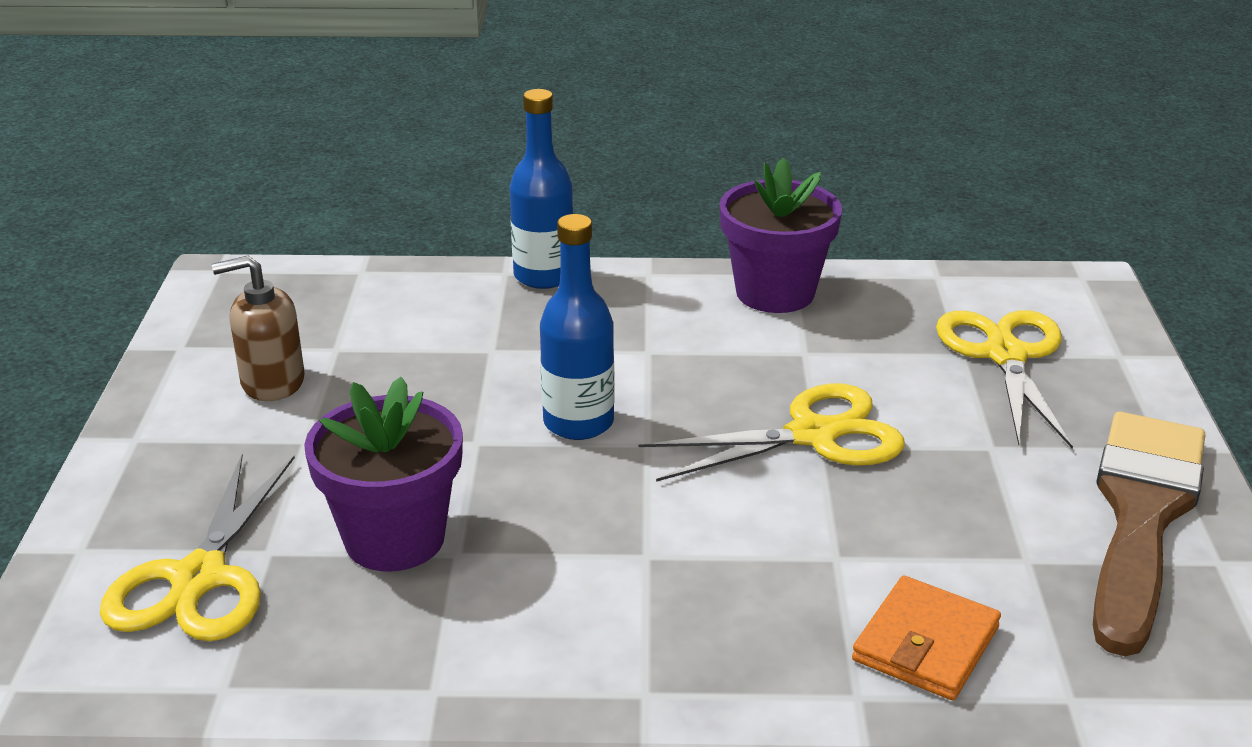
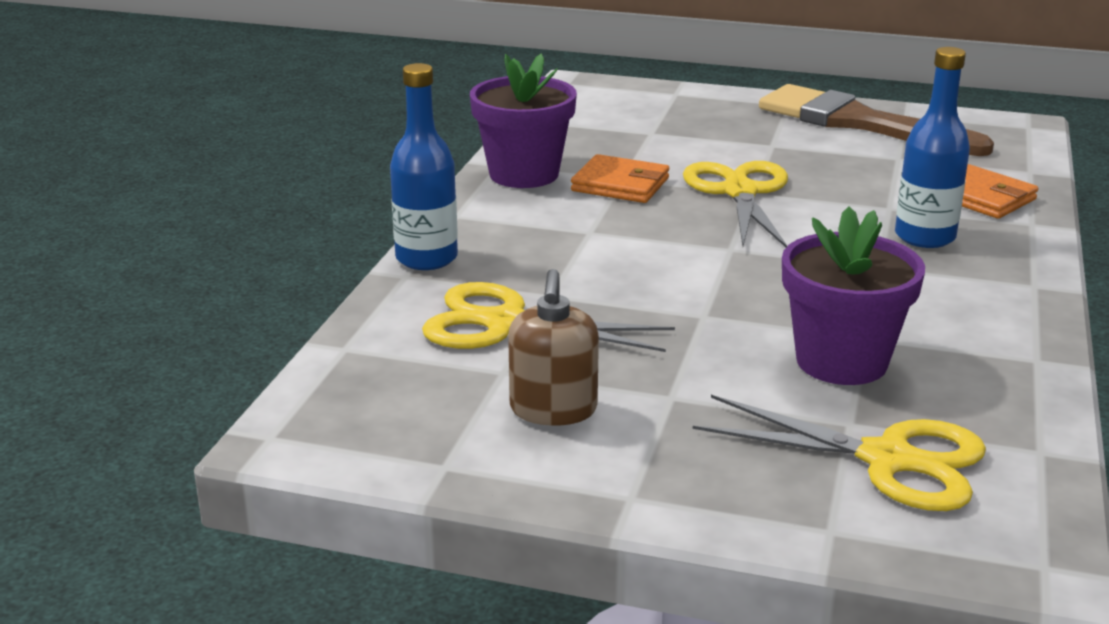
camera: 75 degrees left, 5 degrees down
(578, 422) = (690, 270): blue bottle -> blue bottle (924, 237)
(784, 353) = (620, 184): none -> orange wallet
(1005, 355) = (660, 121): yellow scissors -> yellow scissors (506, 324)

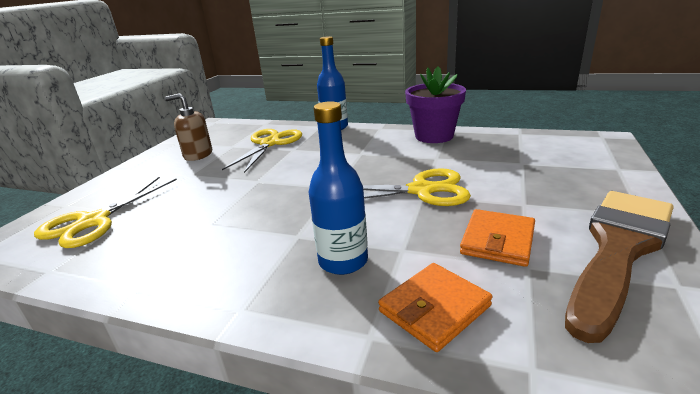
camera: 95 degrees right, 0 degrees up
(620, 184) = (425, 157): orange wallet -> orange wallet (498, 241)
(841, 361) = (187, 215): purple flower pot -> none

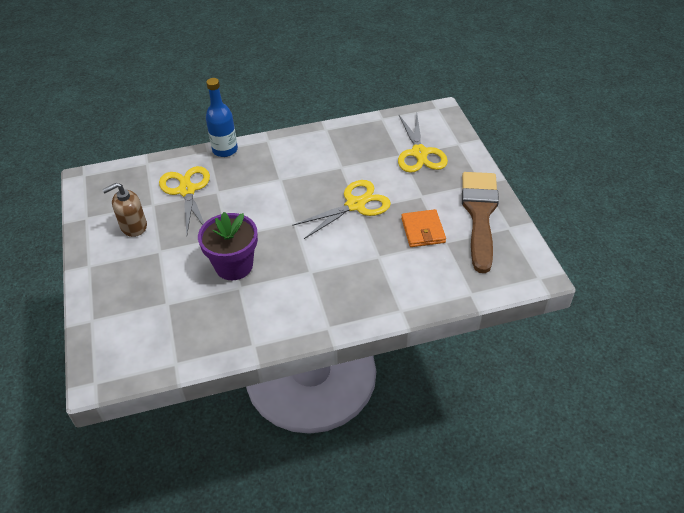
camera: 35 degrees left, 20 degrees up
(93, 221) = (145, 321): yellow scissors -> yellow scissors (419, 153)
(343, 261) = (353, 277): blue bottle -> none
(434, 136) = (321, 139): purple flower pot -> purple flower pot (234, 266)
(434, 309) = (418, 284): orange wallet -> none

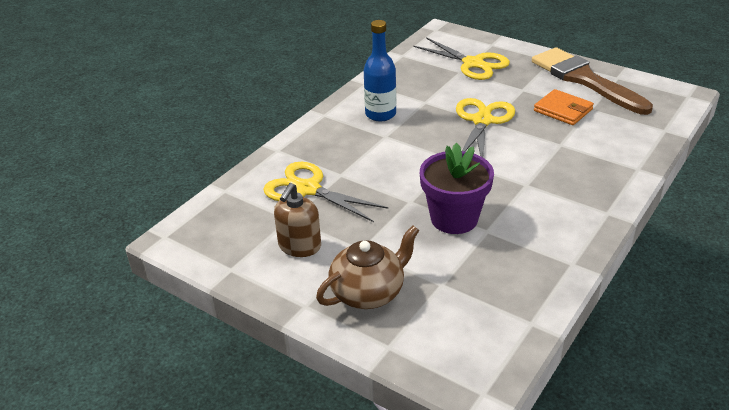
camera: 40 degrees left, 10 degrees down
(126, 281) = (368, 292): none -> brown teapot
(225, 150) = (293, 141): blue bottle -> blue bottle (380, 114)

